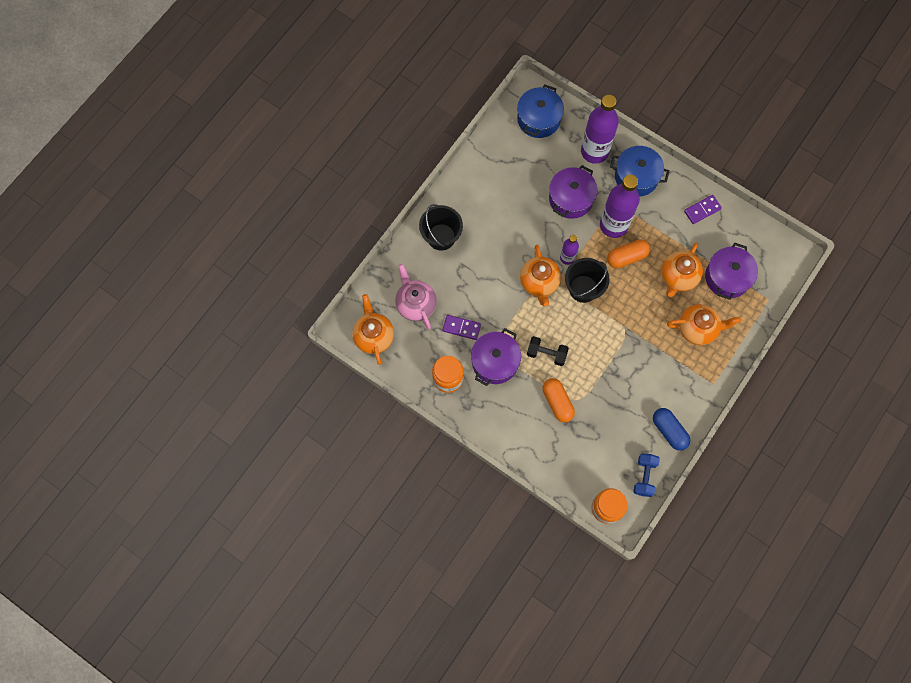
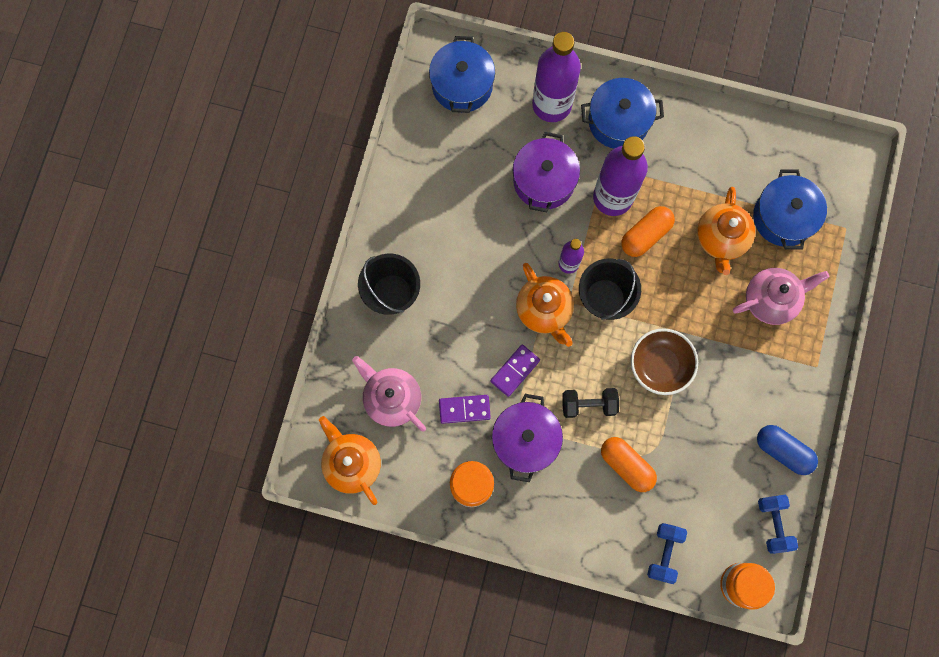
camera: 20 degrees left, 5 degrees up
(561, 468) = (664, 553): none -> blue dumbbell
(605, 345) = (660, 365): none -> brown bowl
(698, 329) = (771, 300): orange teapot -> pink teapot
(702, 210) = (719, 137): purple domino -> purple domino (515, 371)
(727, 277) = (783, 217): purple pot -> blue pot

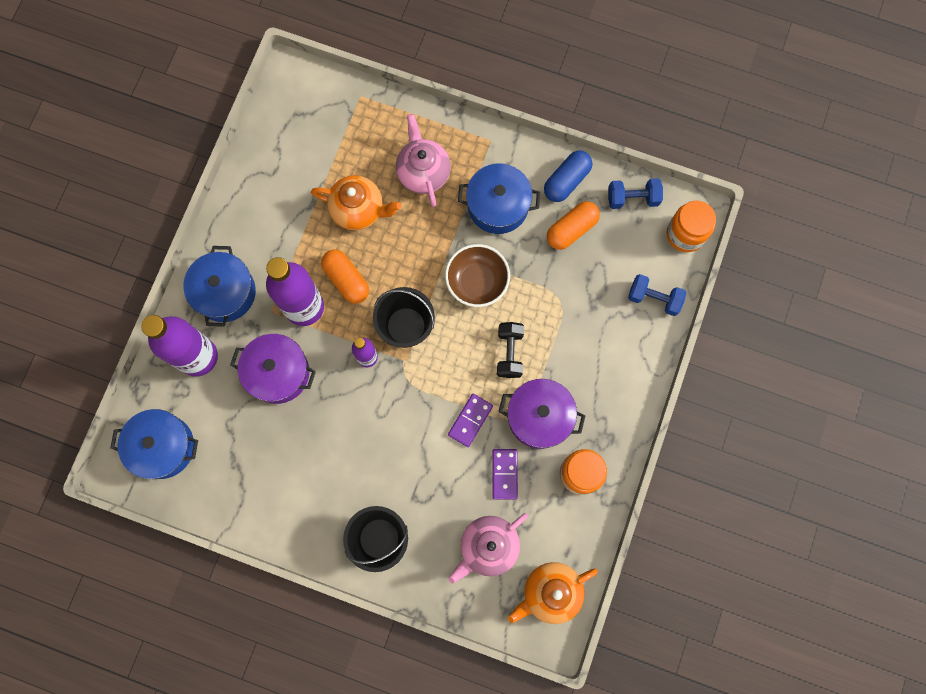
camera: 85 degrees left, 0 degrees up
(515, 371) = (470, 420): purple domino -> purple domino turned 75 degrees clockwise
(544, 310) = (412, 386): orange teapot -> none
(626, 465) = (570, 323): orange capsule -> orange capsule (571, 229)
(783, 217) = (343, 150): blue pot -> blue pot (498, 205)

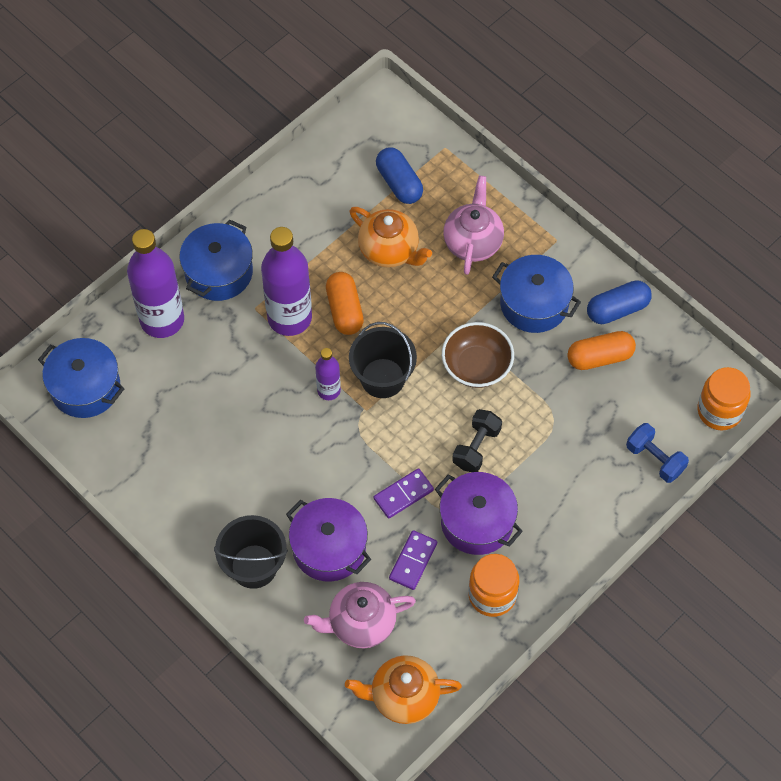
camera: 25 degrees right, 15 degrees down
(278, 372) = (232, 367): purple pot -> purple pot (329, 548)
(337, 145) = (399, 183): none -> blue capsule
(632, 198) = (679, 354): blue dumbbell -> none

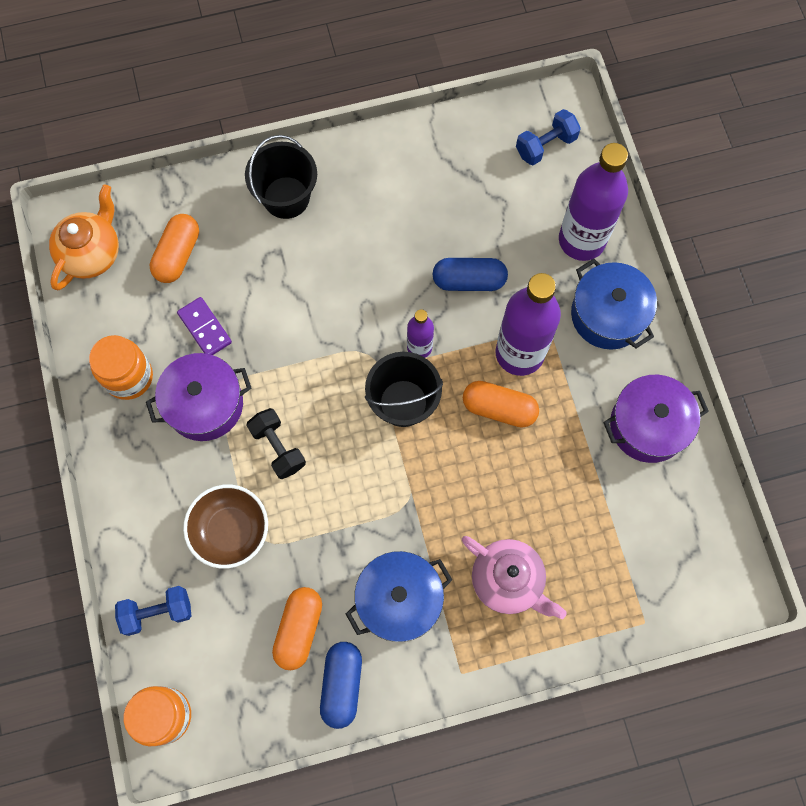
camera: 120 degrees right, 10 degrees up
(85, 387) = (545, 145): blue pot -> blue dumbbell
(329, 548) = (263, 265): purple pot -> purple pot (648, 425)
(361, 623) = (178, 255): pink teapot -> orange capsule
(389, 250) = (544, 490): orange teapot -> none
(399, 183) = (623, 546): blue capsule -> blue capsule (469, 280)
(403, 494) = (273, 355): purple domino -> none
(476, 366) = (363, 499): brown bowl -> brown bowl (230, 531)

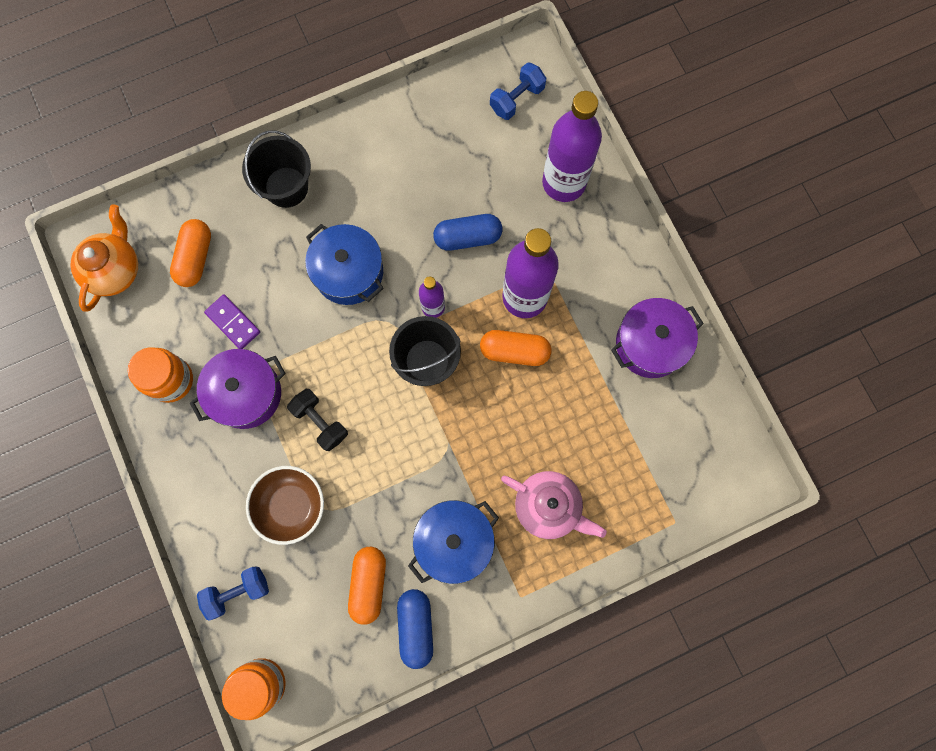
camera: 10 degrees left, 5 degrees up
(608, 315) = (598, 248): blue pot -> blue pot (348, 272)

